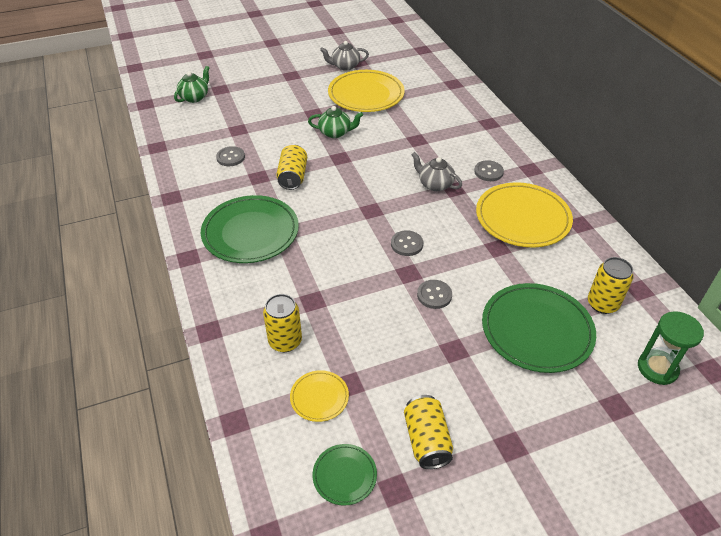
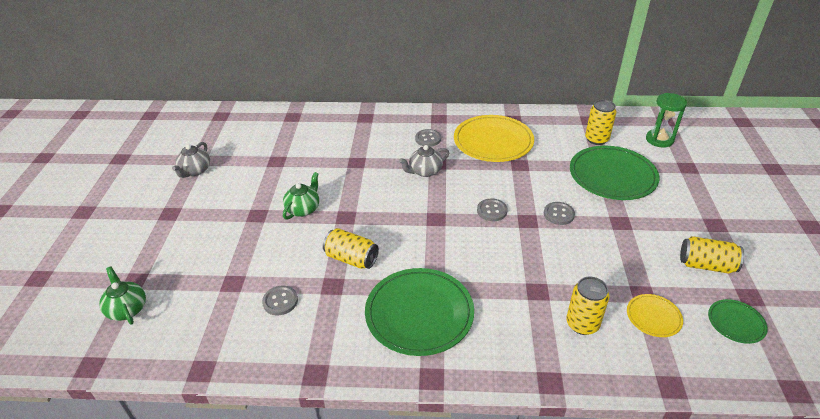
camera: 65 degrees left, 5 degrees down
(366, 94) = (259, 171): yellow plate -> none

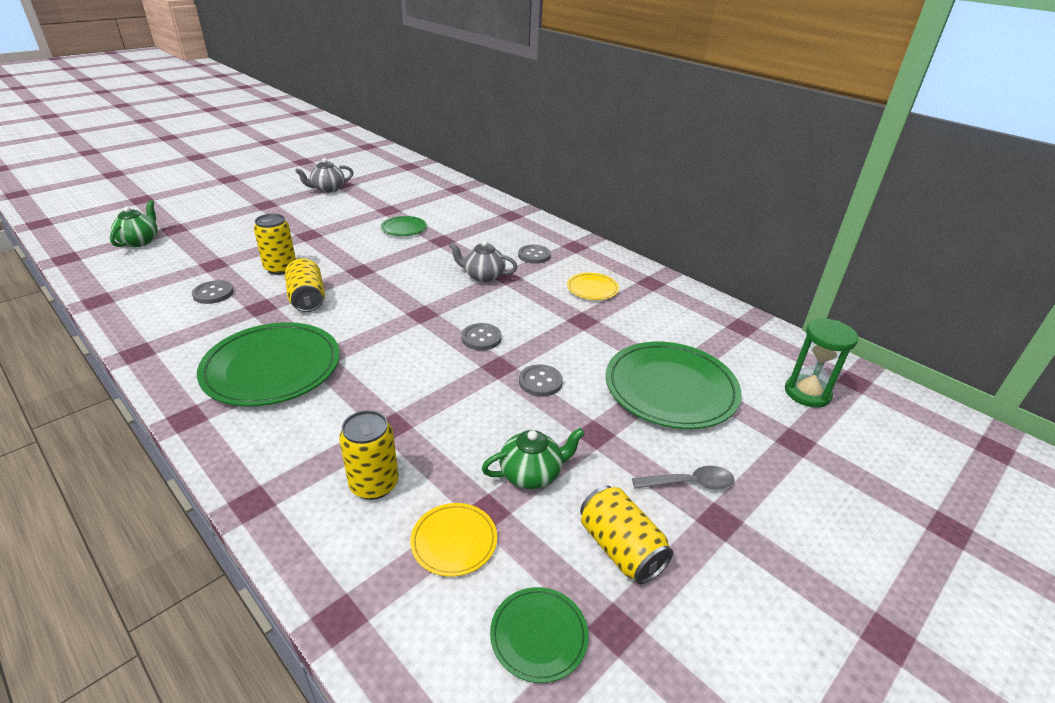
camera: 40 degrees right, 5 degrees down
(303, 209) = (343, 248): green teapot -> green teapot (531, 474)
(315, 169) = (404, 228): none -> green plate
(493, 142) = (592, 289): yellow plate -> yellow plate, size x0.49
(596, 139) = (717, 347): yellow can -> yellow can (280, 268)
(684, 217) = (689, 483): none -> grey spoon

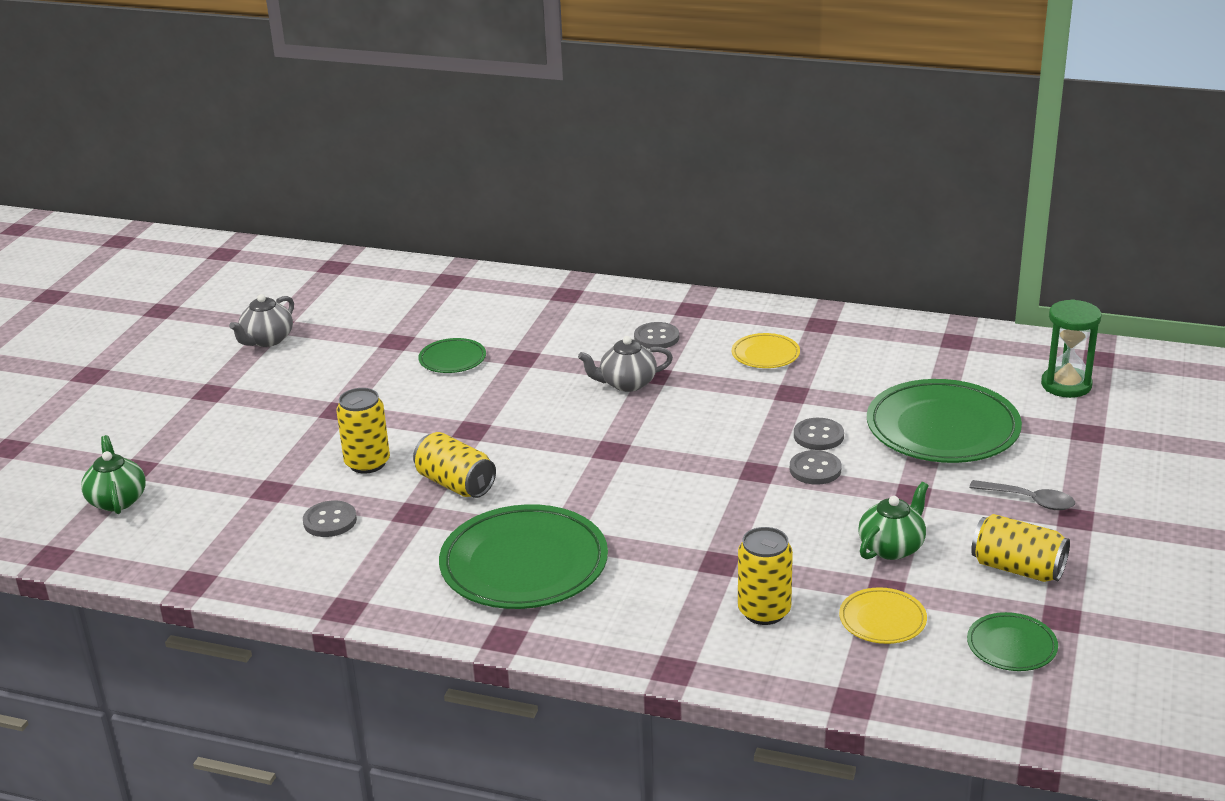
camera: 25 degrees left, 5 degrees down
(481, 338) = (707, 451): grey button -> grey button (818, 436)
(689, 483) = (1029, 500): grey spoon -> grey spoon turned 60 degrees clockwise

